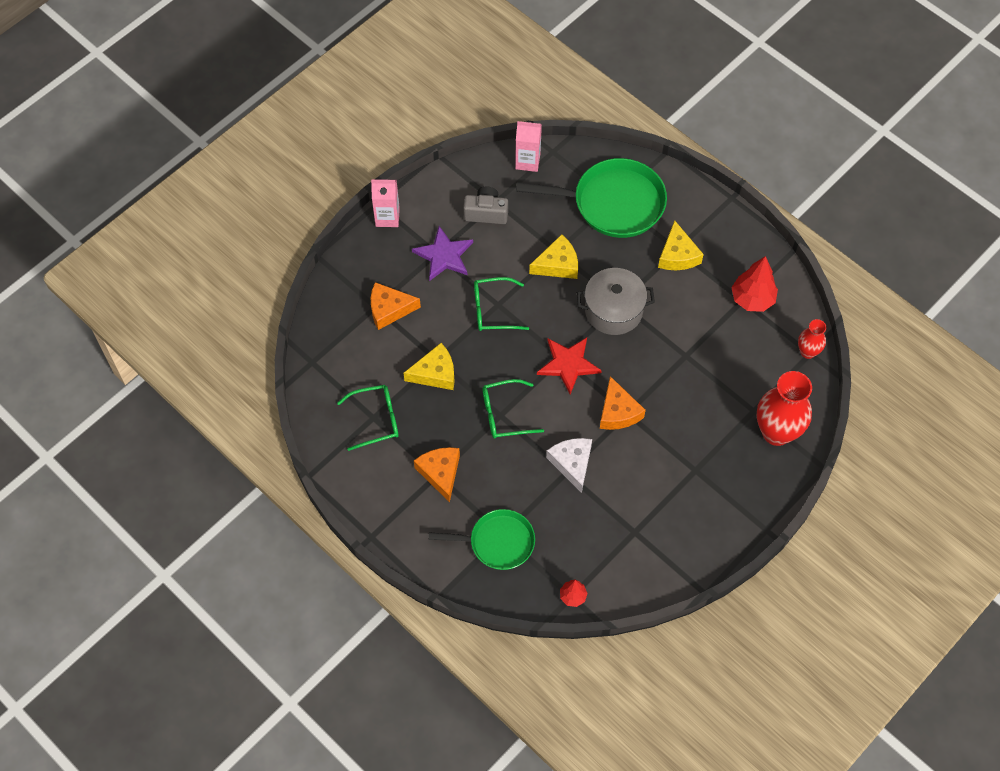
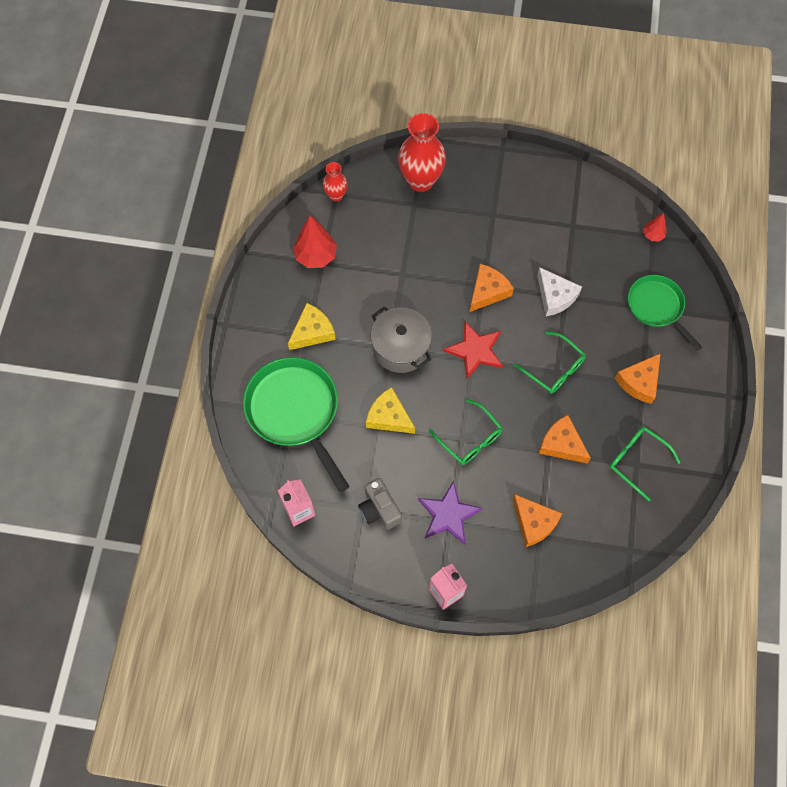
camera: 125 degrees left, 5 degrees up
(435, 373) = (561, 444): yellow cheese -> orange cheese
(572, 463) = (555, 296): white cheese -> white cheese turned 75 degrees counterclockwise

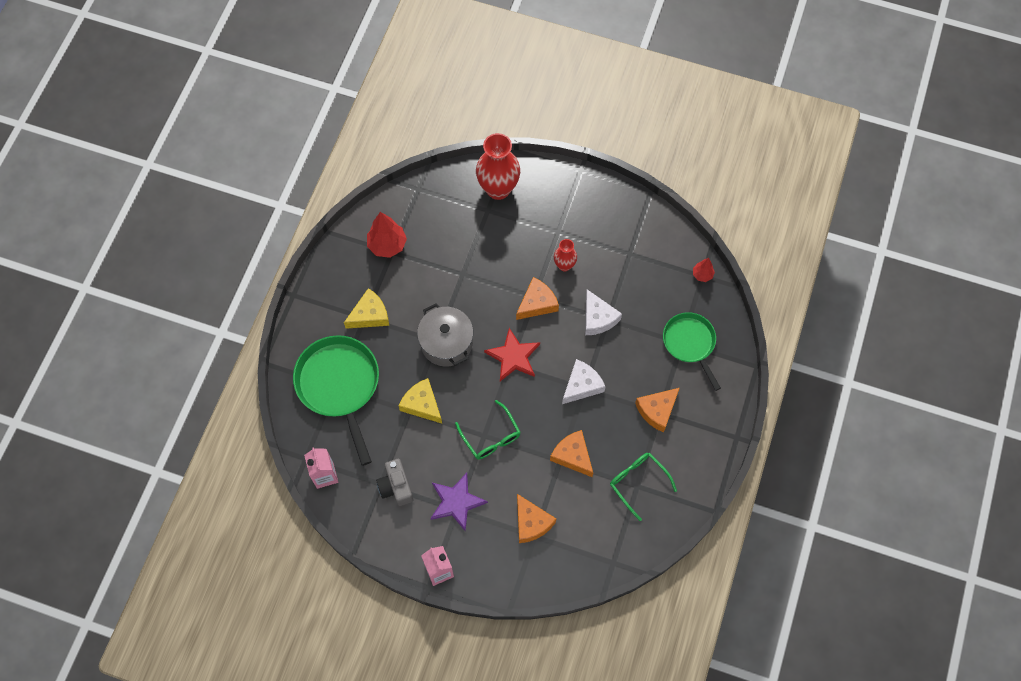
camera: 10 degrees right, 0 degrees up
(336, 195) = (417, 191): red vase -> red vase (564, 265)
(554, 369) = (582, 385): green glasses -> white cheese

